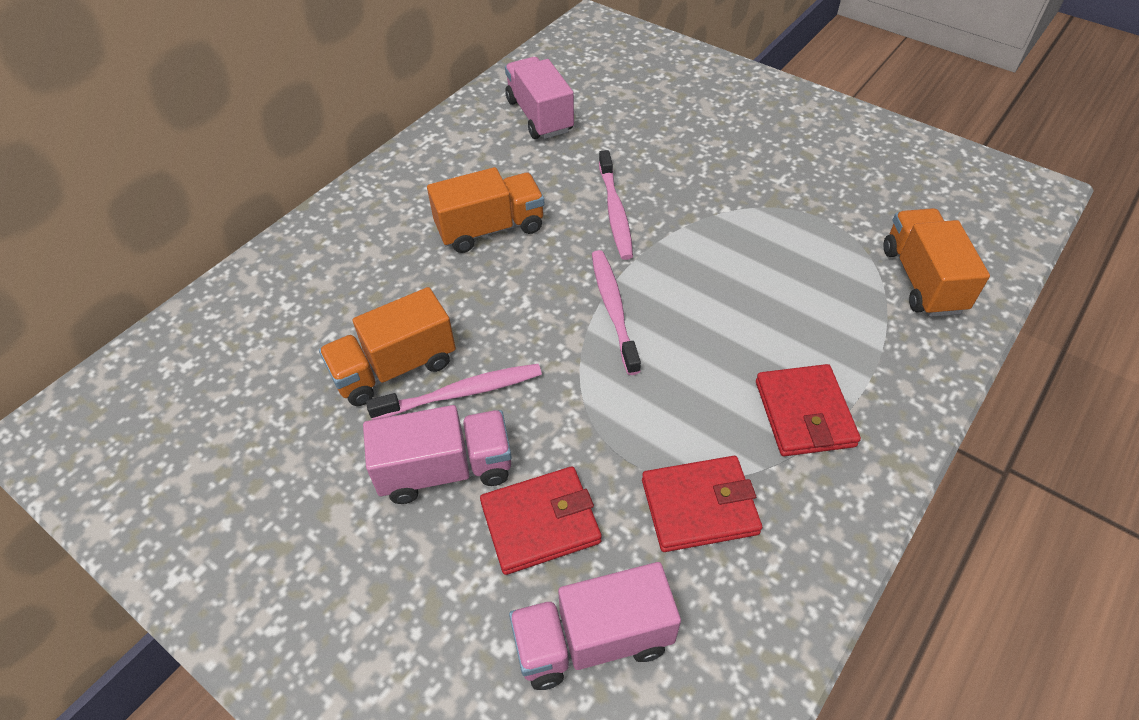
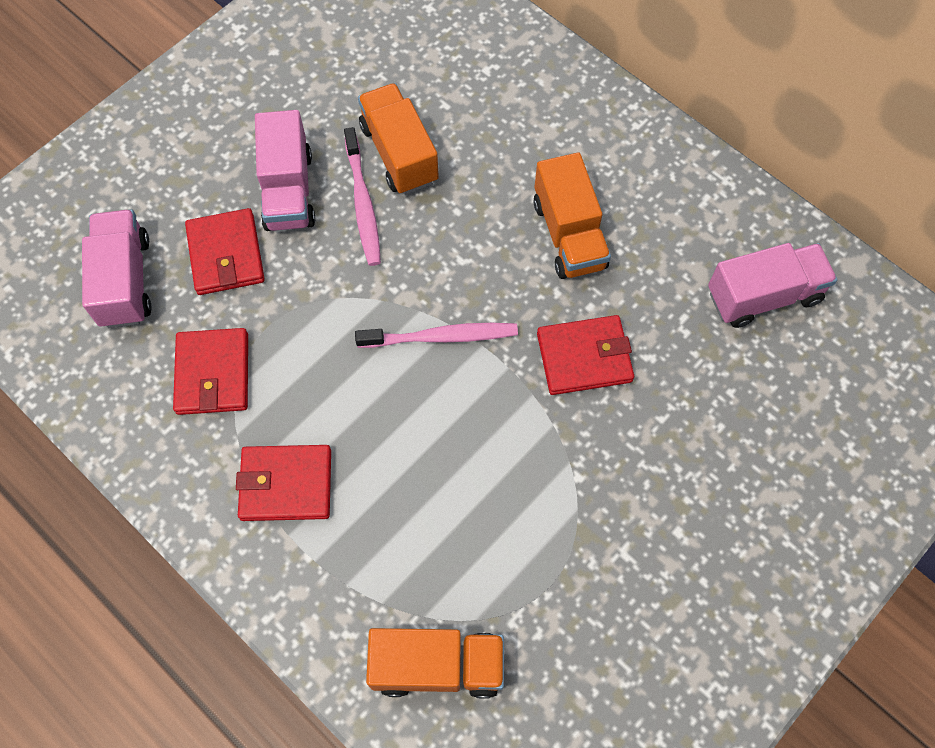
camera: 95 degrees right, 15 degrees up
(615, 211) = (584, 357): pink toothbrush -> red wallet

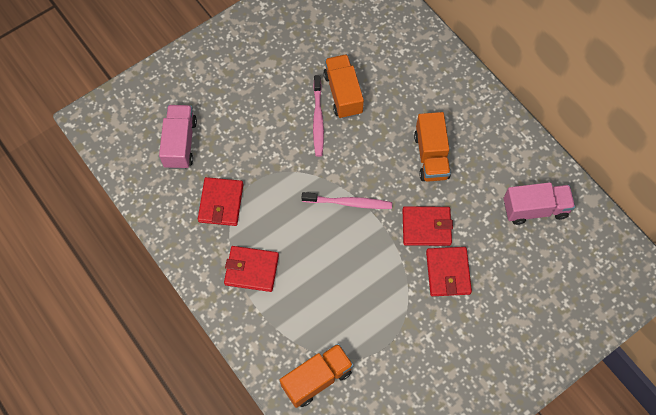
camera: 10 degrees right, 0 degrees up
(226, 255) = (237, 137): red wallet -> red wallet (448, 272)
(288, 190) = (277, 105): pink truck -> none
(437, 666) = (317, 379): orange truck -> orange truck turned 45 degrees counterclockwise

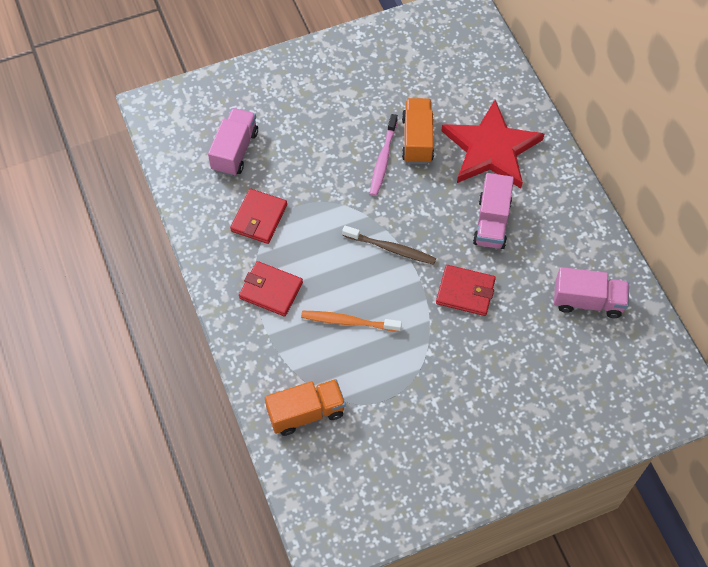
camera: 15 degrees right, 5 degrees down
(331, 282) = (349, 322): none -> orange toothbrush
(348, 203) = (390, 248): pink toothbrush -> brown toothbrush
(411, 87) = (491, 149): none -> red star
(431, 156) = (491, 222): orange truck -> pink truck
(448, 272) = (474, 342): red wallet -> none

